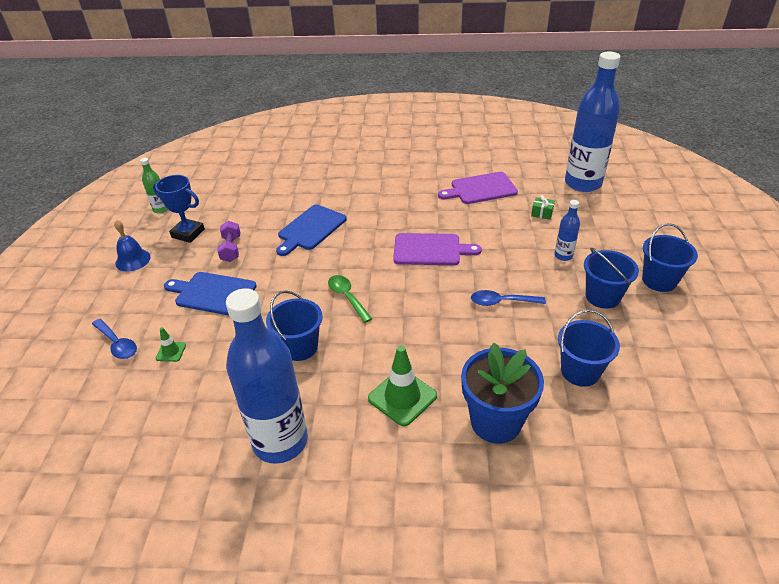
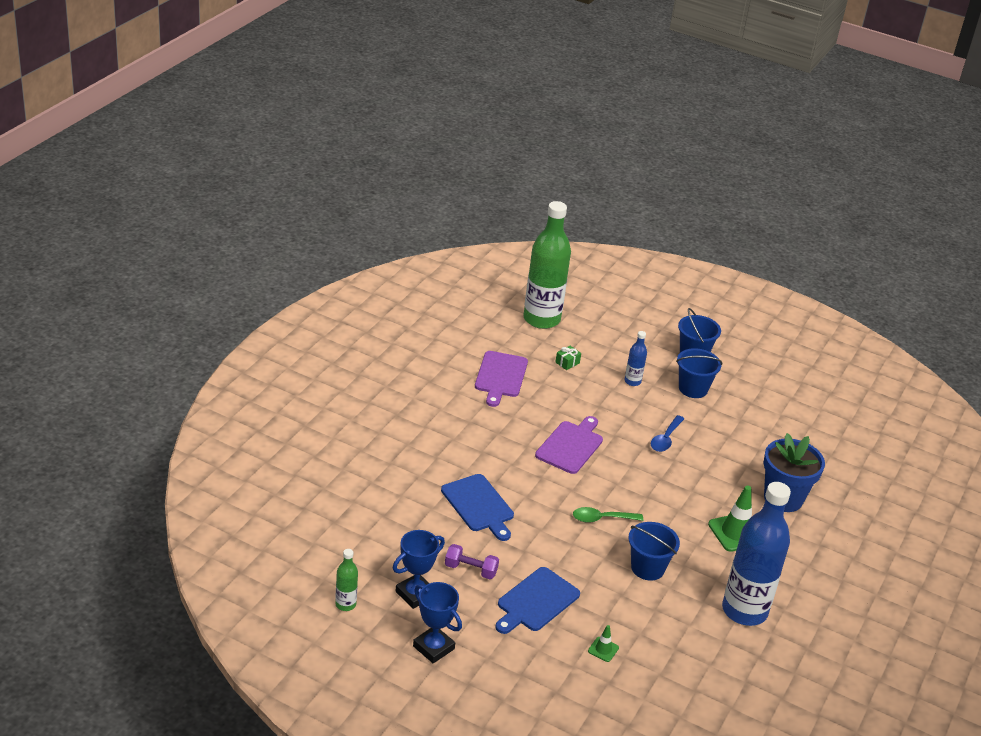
camera: 70 degrees left, 5 degrees down
(117, 344) = (568, 684): blue spoon -> none
(133, 260) = (433, 647): blue bell -> blue trophy
(580, 371) = (760, 439): blue bucket -> none
(583, 183) = (541, 319): blue bottle -> green bottle

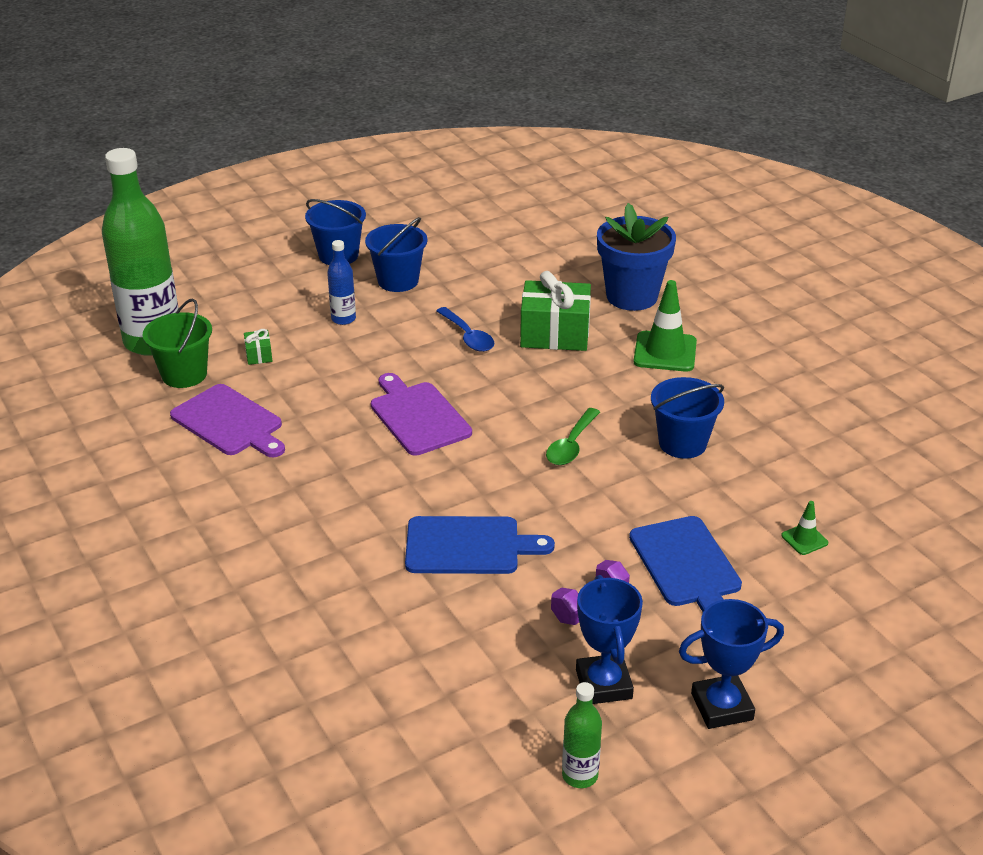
camera: 55 degrees left, 0 degrees up
(524, 343) = (184, 374): none -> green bucket
(706, 476) = (555, 334): none -> green gift
(744, 611) = (796, 399): blue bottle -> none

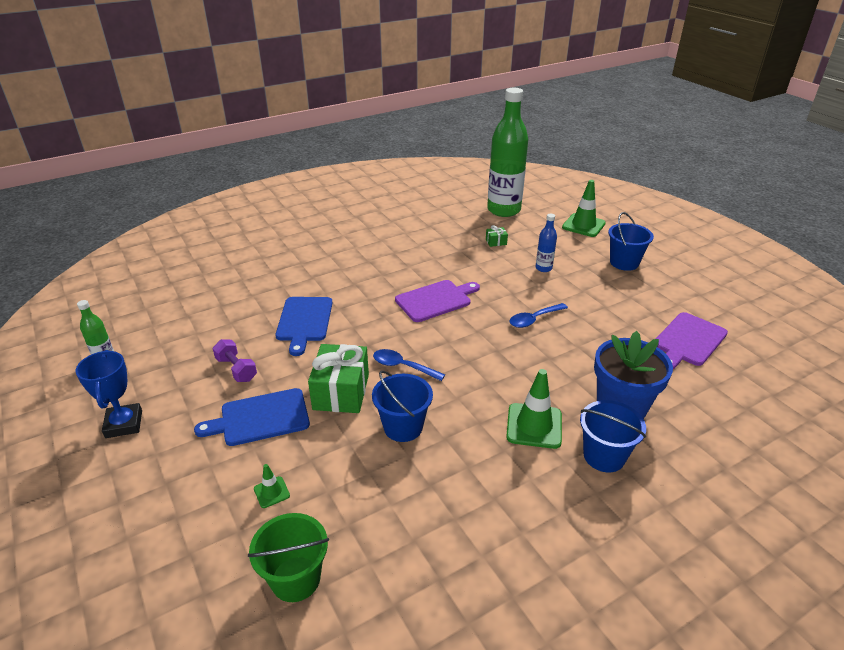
camera: 90 degrees right, 0 degrees up
(184, 374) = (473, 221): green bucket -> green bucket (295, 579)
(226, 274) = (583, 225): none -> green traffic cone
(229, 422) = (428, 238): purple cutting board -> purple cutting board (688, 341)
(398, 281) = (599, 288): blue bucket -> blue bucket (604, 456)
(555, 334) = (548, 362): green gift -> green gift (341, 392)
(571, 445) = (402, 366): green spoon -> blue spoon
(603, 684) = (167, 373): blue trophy -> none

